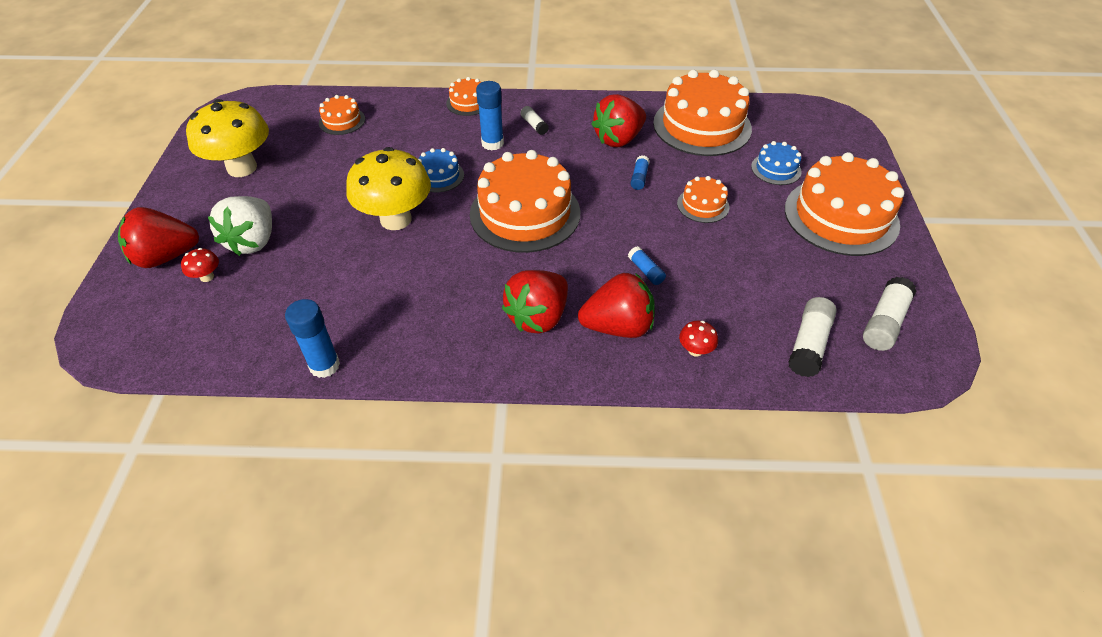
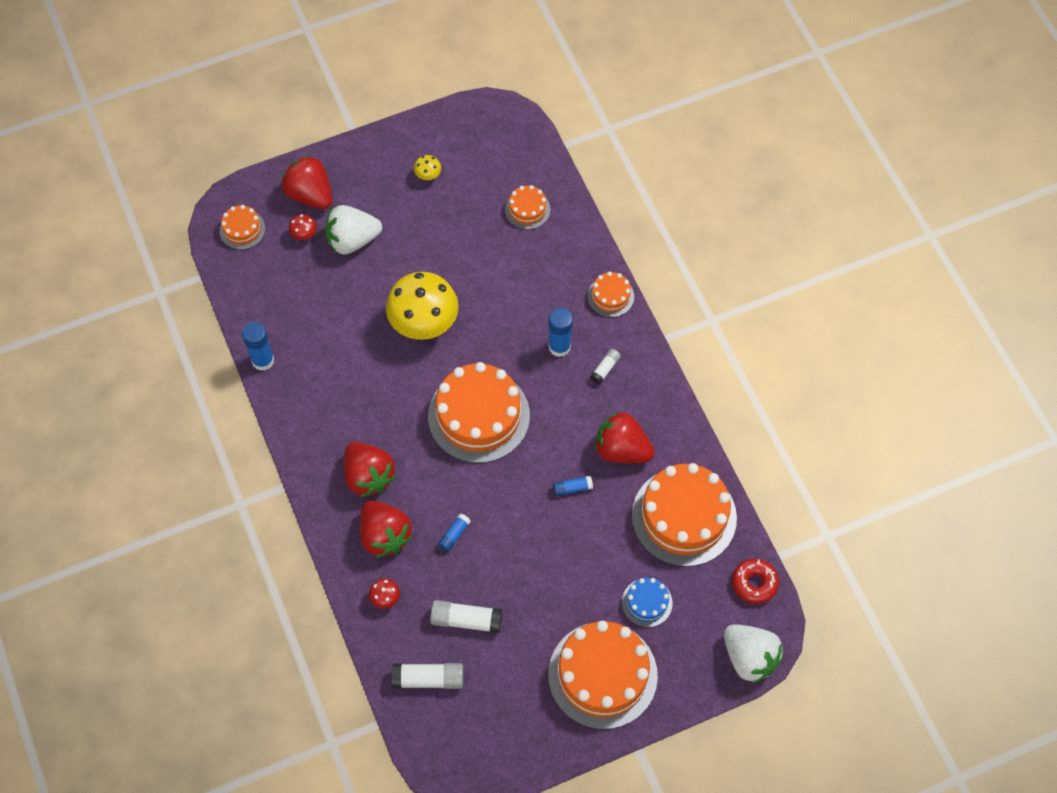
camera: 65 degrees right, 15 degrees up
(242, 168) = (428, 176): yellow mushroom -> yellow mushroom, size x0.40
(439, 176) = (493, 327): blue cake -> none
(538, 317) = (368, 476): red strawberry -> red strawberry turned 135 degrees counterclockwise
(703, 205) = (560, 553): orange cake -> orange cake (242, 229)
(780, 109) = (754, 583): none -> red donut
(849, 131) = (749, 658): none -> white strawberry
(884, 322) = (479, 733): white glue stick -> white glue stick (466, 620)

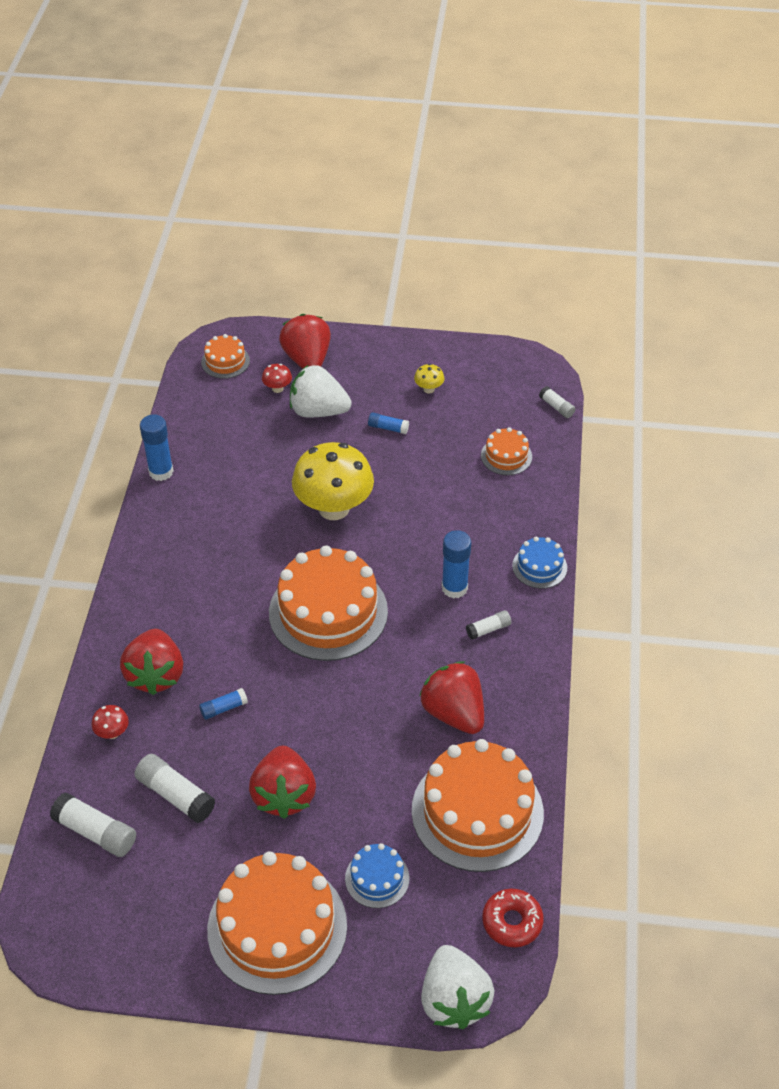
camera: 30 degrees right, 15 degrees down
(368, 476) = (181, 614): red strawberry -> red strawberry (284, 795)
(539, 144) = (556, 407): none -> white glue stick
(572, 488) = (376, 724): blue glue stick -> blue glue stick (388, 428)
(610, 296) = (539, 567): orange cake -> blue cake

